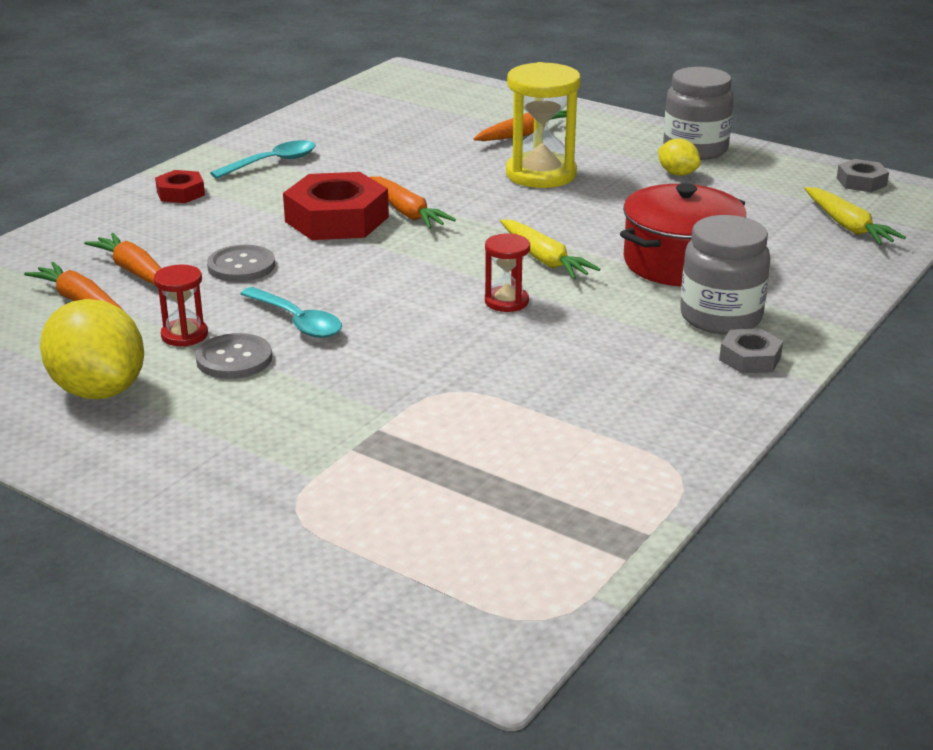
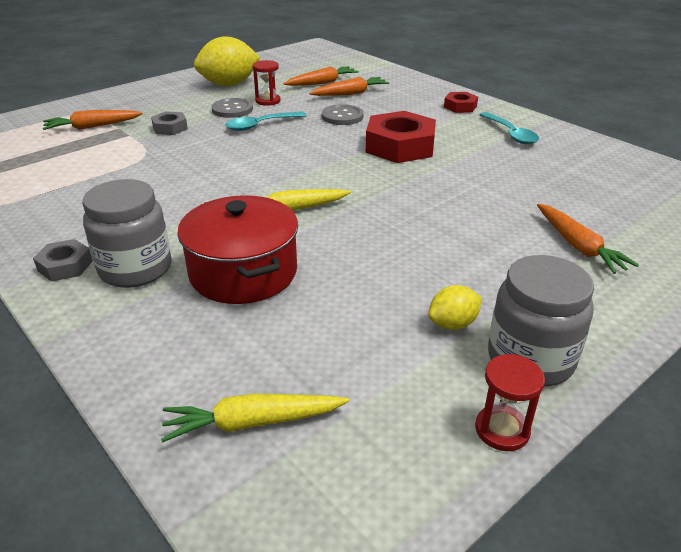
camera: 105 degrees right, 5 degrees up
(407, 212) = (402, 170): orange carrot -> orange carrot (92, 127)
(506, 301) = (235, 186): red hourglass -> red hourglass (502, 430)
(541, 174) = (467, 238): yellow hourglass -> none
(861, 182) = (385, 500): grey nut -> grey nut (170, 128)

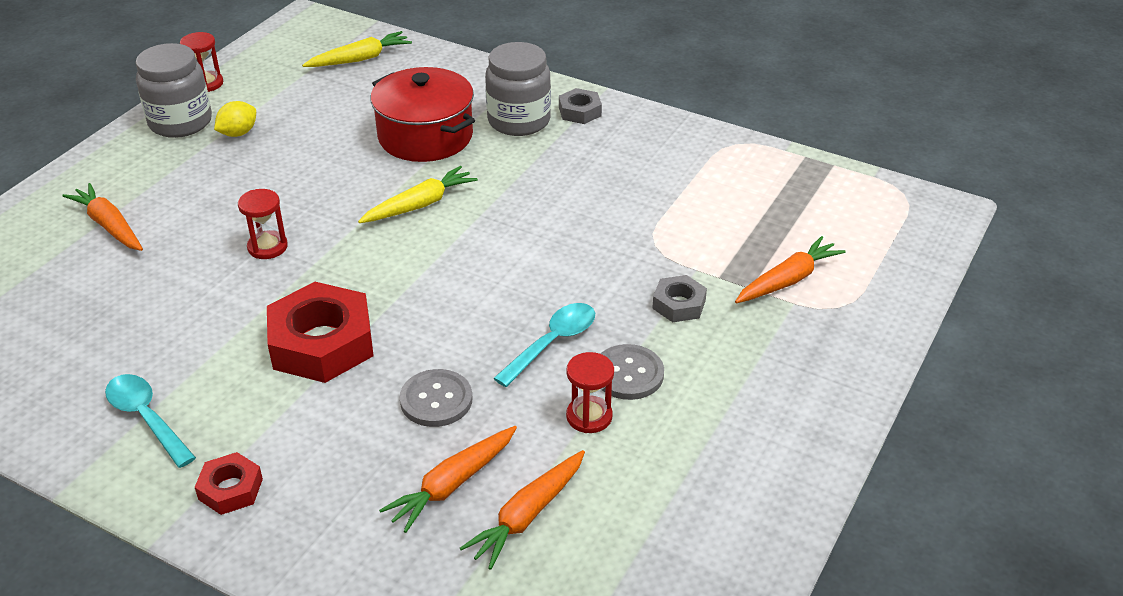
camera: 160 degrees right, 5 degrees up
(229, 84) = (703, 457): yellow lemon -> none
(429, 203) = (267, 247): none -> red hourglass

